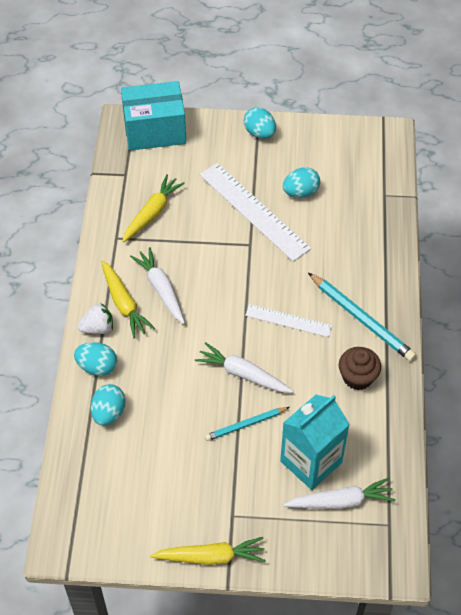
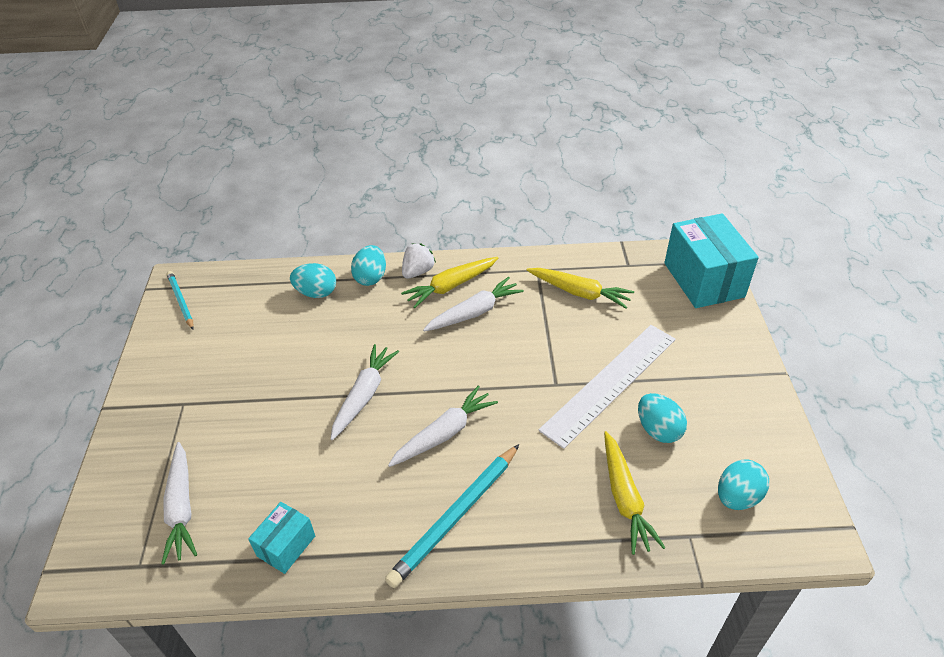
camera: 85 degrees right, 10 degrees down
(98, 328) = (418, 272): white strawberry -> white strawberry turned 120 degrees counterclockwise
(211, 556) = (138, 390): yellow carrot -> yellow carrot (625, 498)
(245, 425) = (295, 404): turquoise pencil -> turquoise pencil (181, 301)
(259, 133) = (745, 377): turquoise egg -> turquoise egg (737, 497)
(288, 320) = (444, 433): white ruler -> white carrot
(311, 462) = (240, 472): turquoise carton -> none
(357, 377) = (361, 516): brown cupcake -> none
(378, 425) = (286, 546): none -> turquoise box

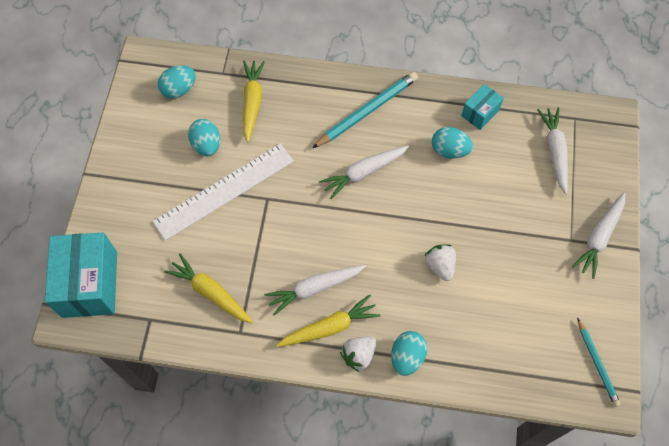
camera: 170 degrees left, 20 degrees up
(316, 293) = (462, 347): turquoise egg -> turquoise egg (449, 150)
(341, 353) = (440, 266): none -> white strawberry
(364, 395) = (422, 218): white carrot -> white carrot (599, 238)

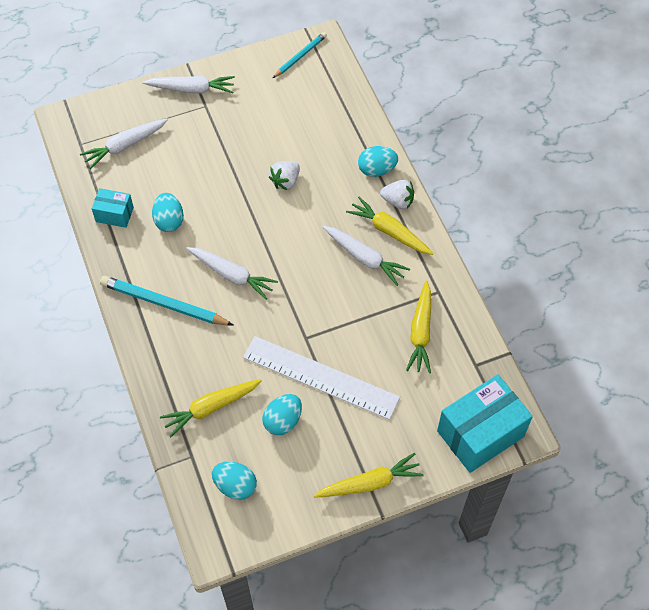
camera: 120 degrees left, 5 degrees down
(113, 179) = (370, 483): none -> yellow carrot

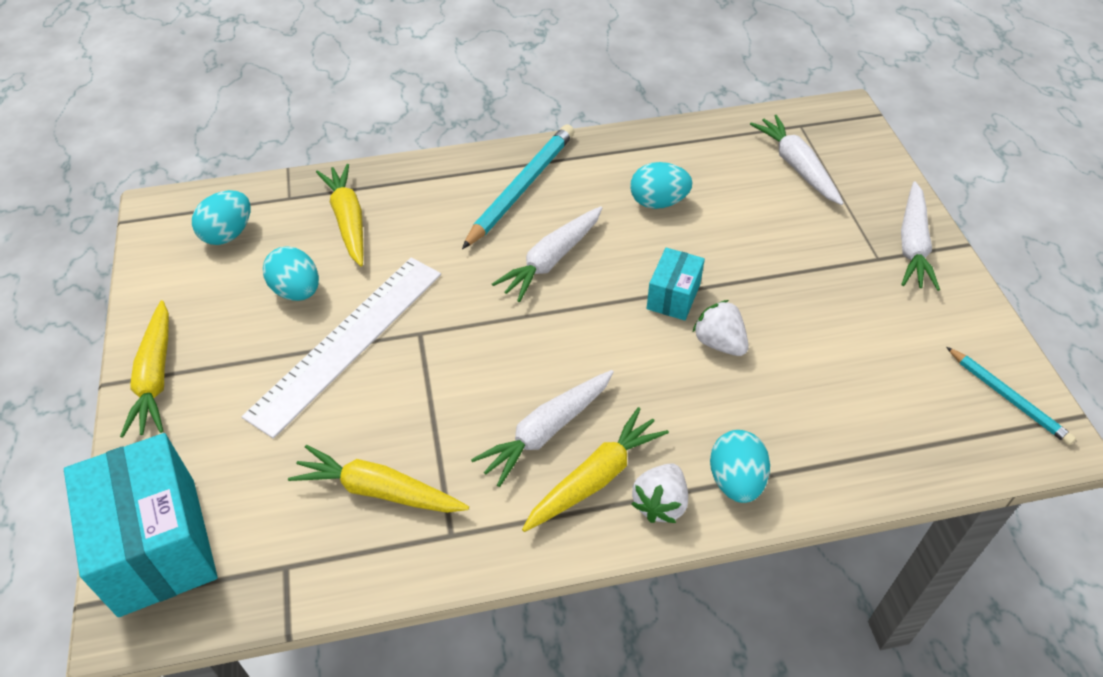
camera: 100 degrees right, 10 degrees down
(114, 214) = (676, 151): turquoise box -> turquoise box (673, 297)

